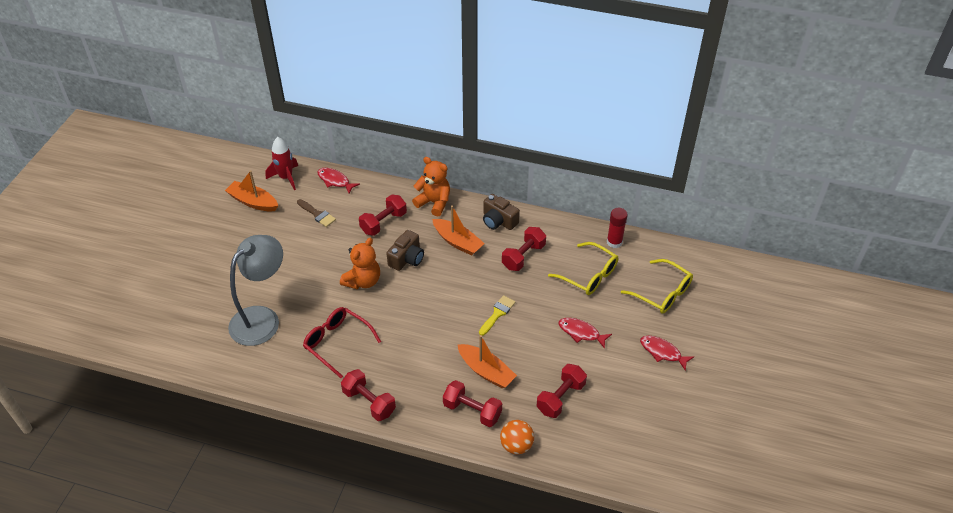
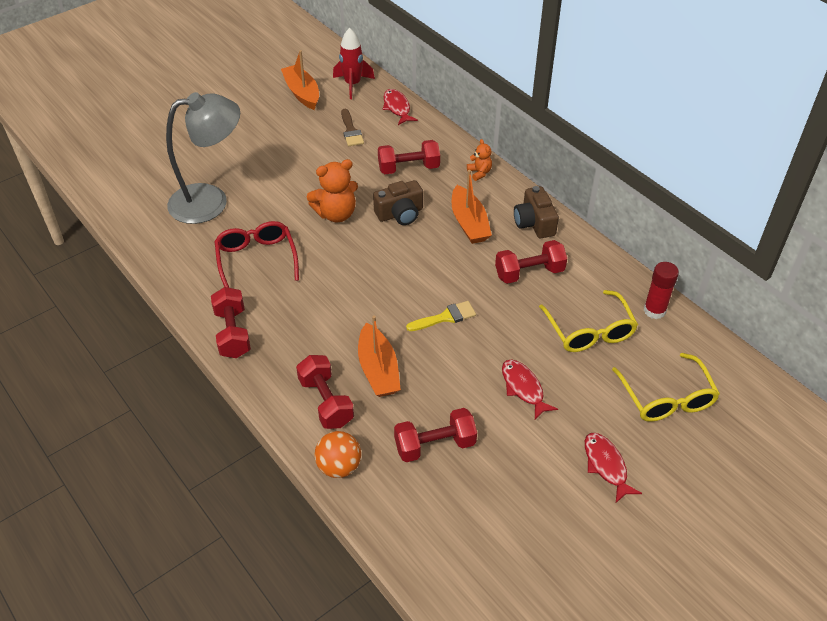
camera: 35 degrees right, 0 degrees up
(434, 203) = (479, 173): orange teddy bear -> orange teddy bear, size x0.53

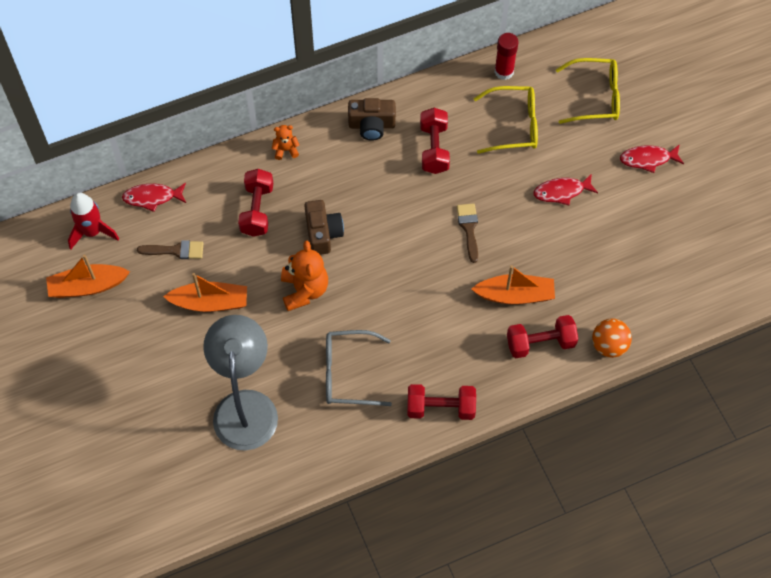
camera: 75 degrees left, 15 degrees up
(257, 260) = (349, 373): red glasses -> grey glasses
(435, 445) = (603, 271): red dumbbell -> none
(445, 317) = (469, 228): yellow brush -> brown brush
(469, 223) = (355, 178): orange boat -> orange boat (210, 302)

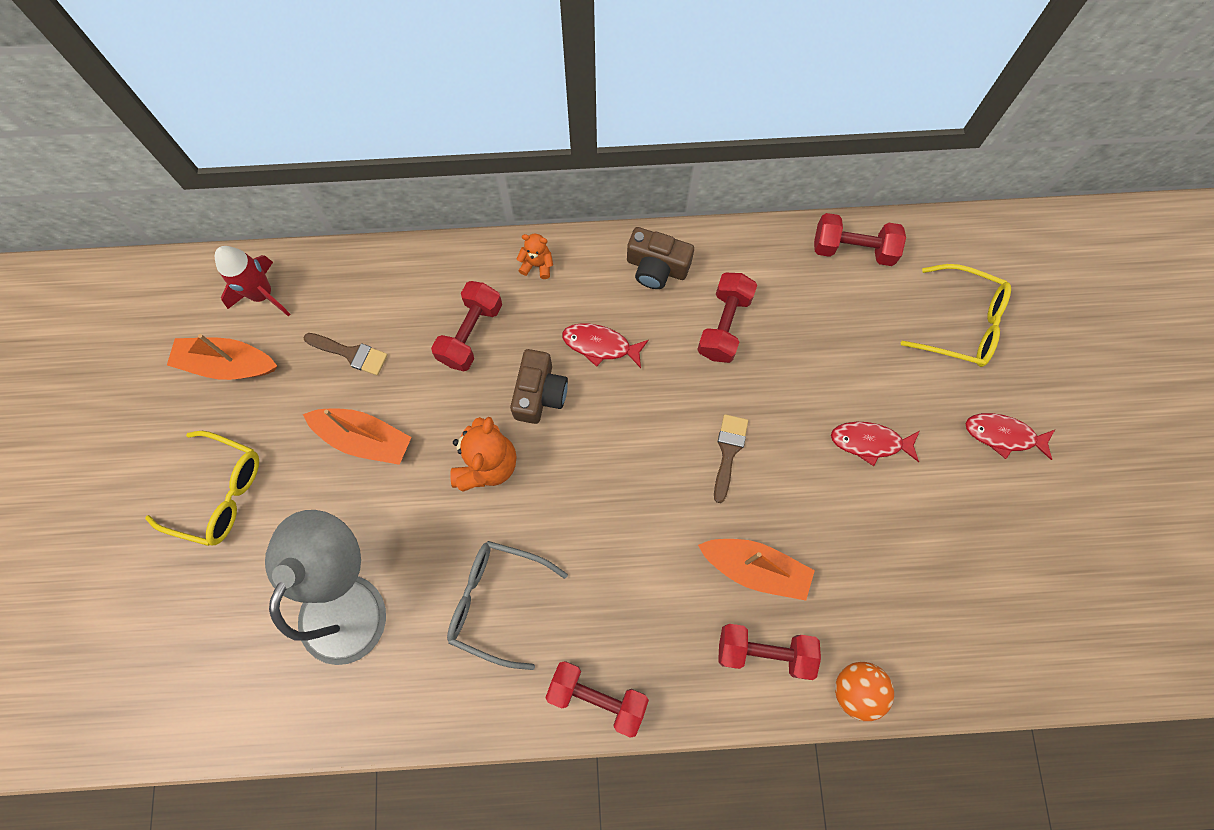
camera: 20 degrees right, 10 degrees up
(152, 197) = (351, 273): red fish -> red fish (600, 345)
(504, 72) = (853, 249): red glue stick -> red dumbbell
(513, 125) = (838, 327): yellow glasses -> yellow glasses (218, 493)

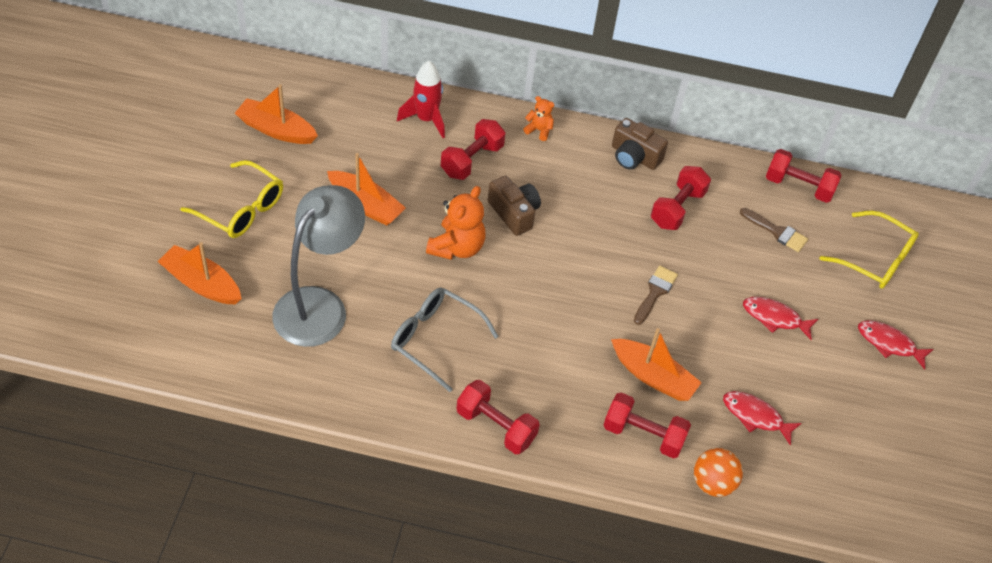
camera: 10 degrees right, 20 degrees down
(203, 615) = (201, 283): none -> orange boat
(262, 294) = (318, 93): red rocket -> red rocket (426, 119)
(351, 353) = (374, 148): brown brush -> brown brush (777, 232)
(539, 393) = (514, 213): brown camera -> brown camera turned 60 degrees counterclockwise
(600, 345) = (573, 195): red fish -> red fish (755, 416)

